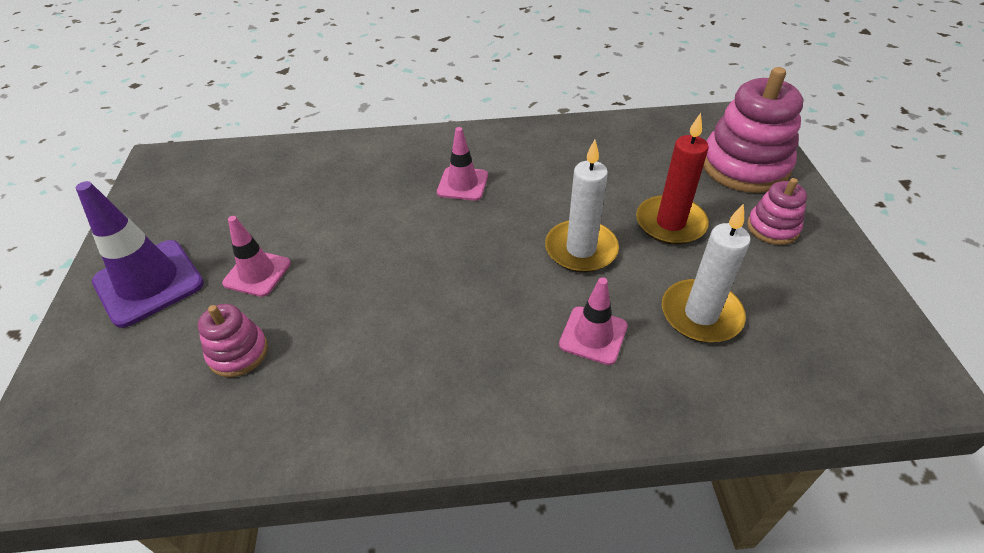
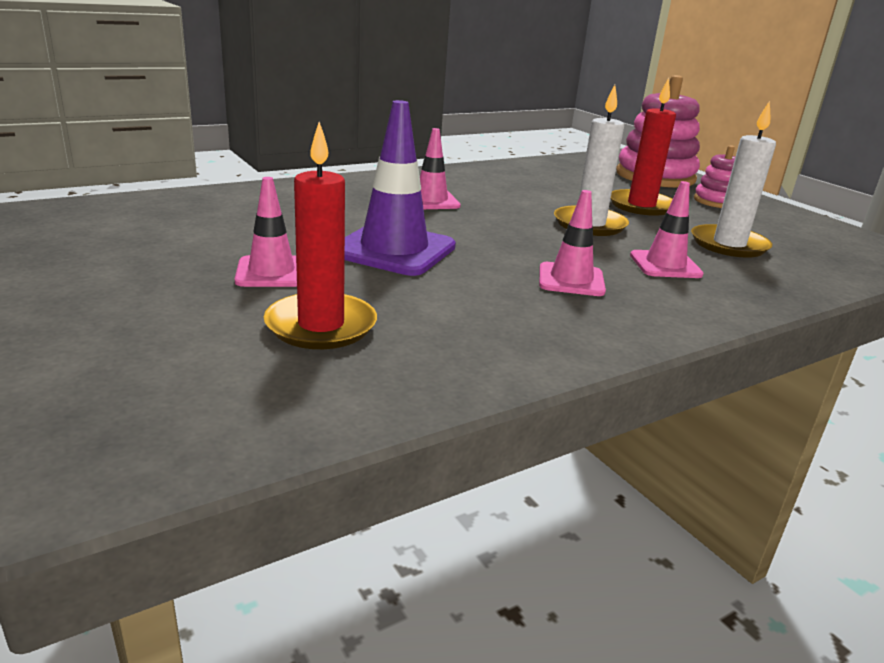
camera: 30 degrees left, 20 degrees down
(149, 283) = (124, 295): purple traffic cone -> purple traffic cone (394, 250)
(238, 353) = (321, 325): pink stacking toy -> red candle
(479, 338) = (571, 280): none -> pink traffic cone

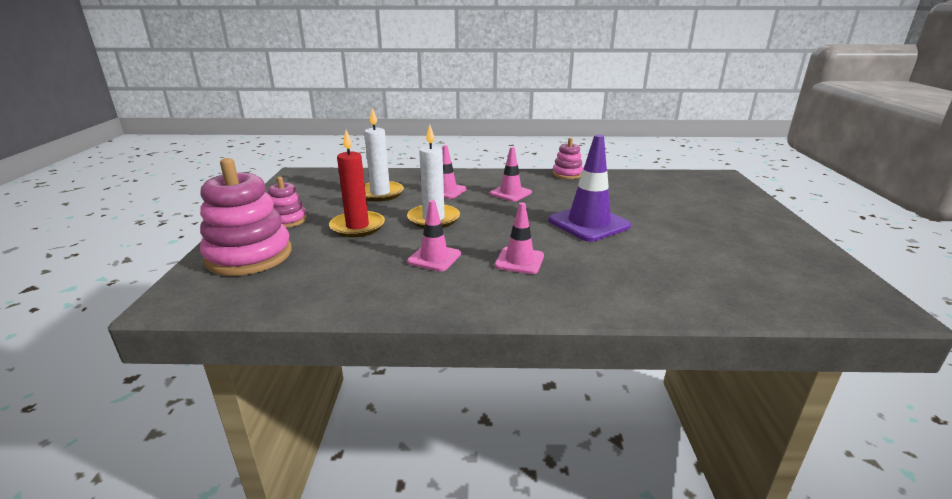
camera: 145 degrees left, 0 degrees up
(272, 272) = (668, 222): pink traffic cone -> pink traffic cone (434, 258)
(321, 325) = (648, 196): red candle -> none
(545, 358) = (567, 174): none -> pink stacking toy

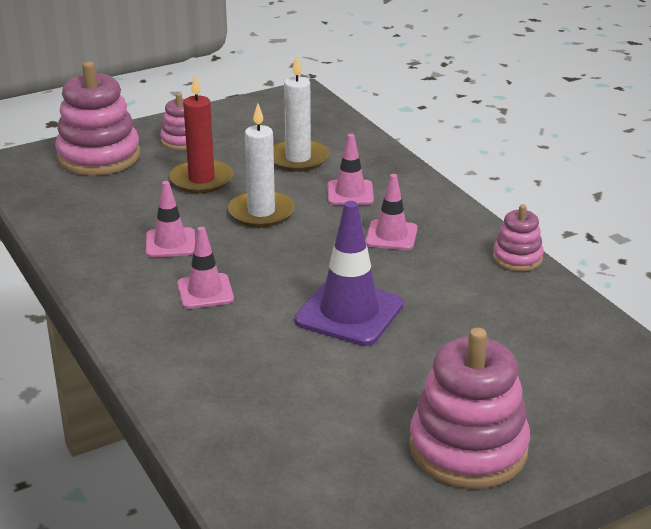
camera: 60 degrees right, 5 degrees up
(753, 228) = (468, 449): none -> pink stacking toy

